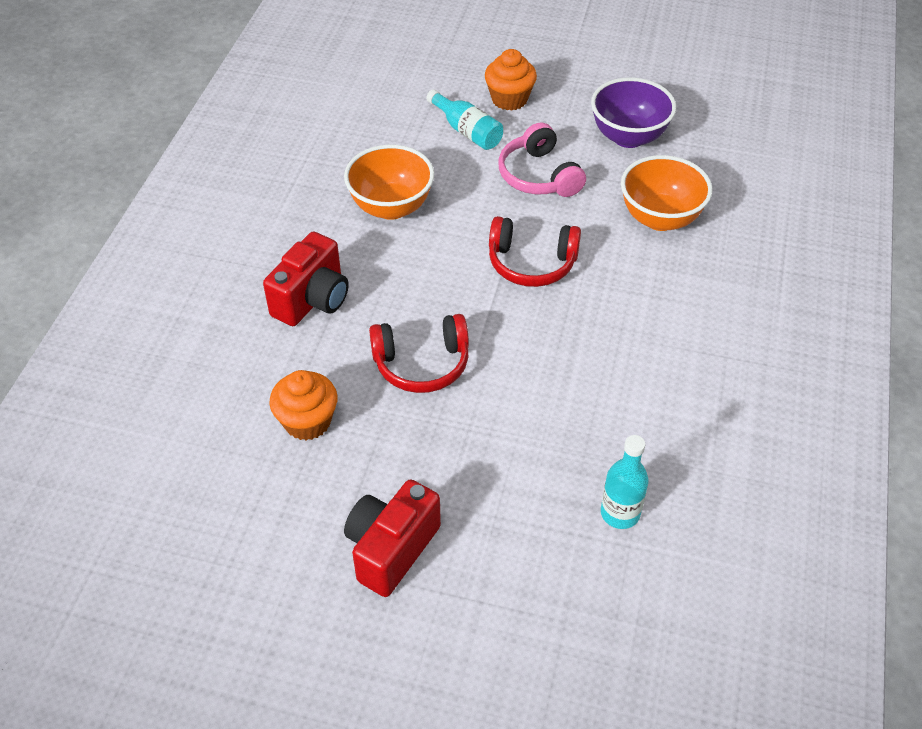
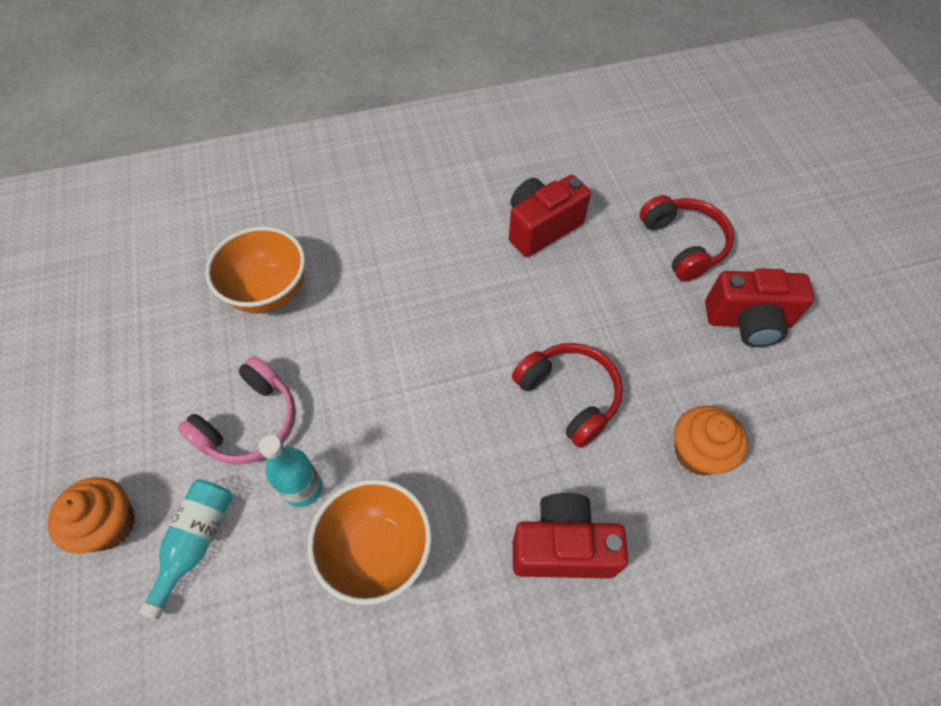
camera: 120 degrees left, 10 degrees up
(531, 263) = (388, 369): red headphones -> red headphones (683, 244)
(620, 439) = (541, 228): none -> red camera
(620, 513) = (604, 205): turquoise bottle -> turquoise bottle (303, 488)
(628, 137) = (145, 366): purple bowl -> none

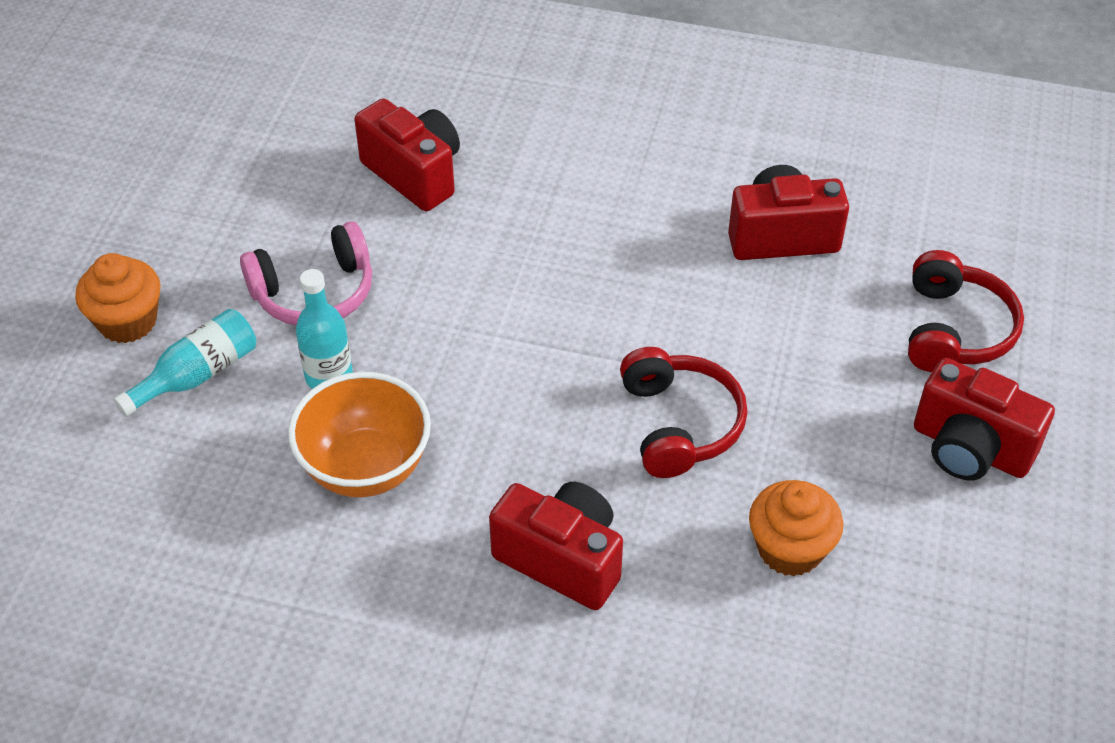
camera: 30 degrees right, 10 degrees down
(269, 292) = (414, 174): orange bowl -> red camera

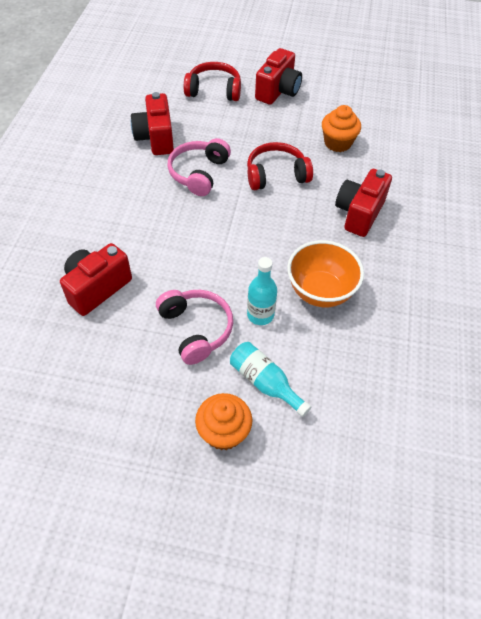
camera: 95 degrees left, 5 degrees up
(681, 300) = (199, 173): none -> pink headphones

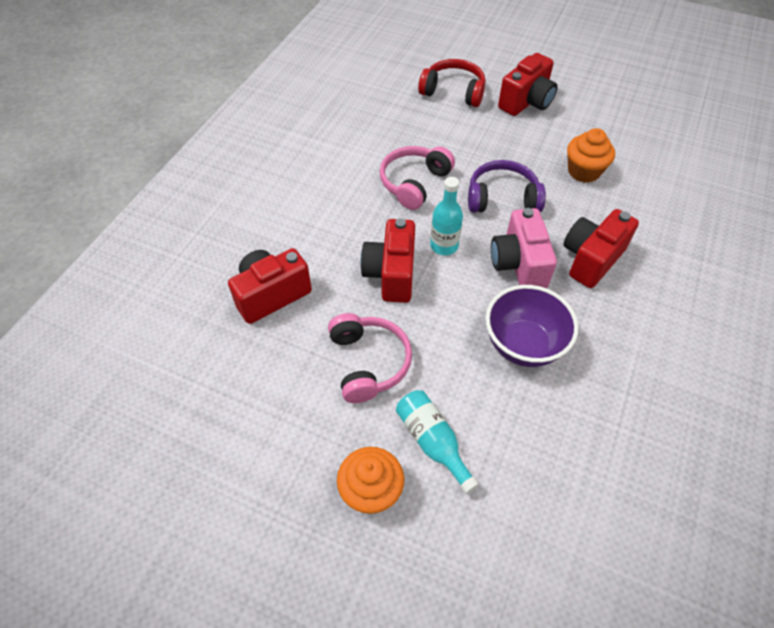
camera: 15 degrees right, 0 degrees up
(156, 138) = (376, 137): red camera -> red camera (391, 274)
(260, 315) = (446, 359): turquoise bottle -> turquoise bottle (444, 246)
(276, 175) = (502, 198): red headphones -> purple headphones
(302, 227) = (519, 264): none -> pink camera
(320, 292) = (523, 345): orange bowl -> purple bowl

